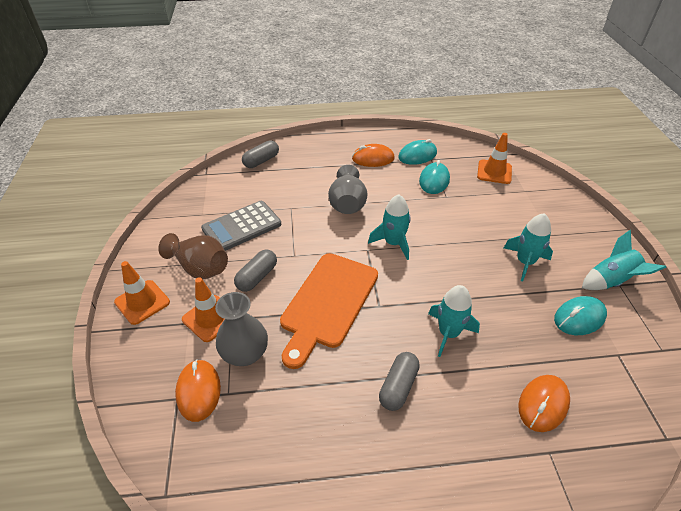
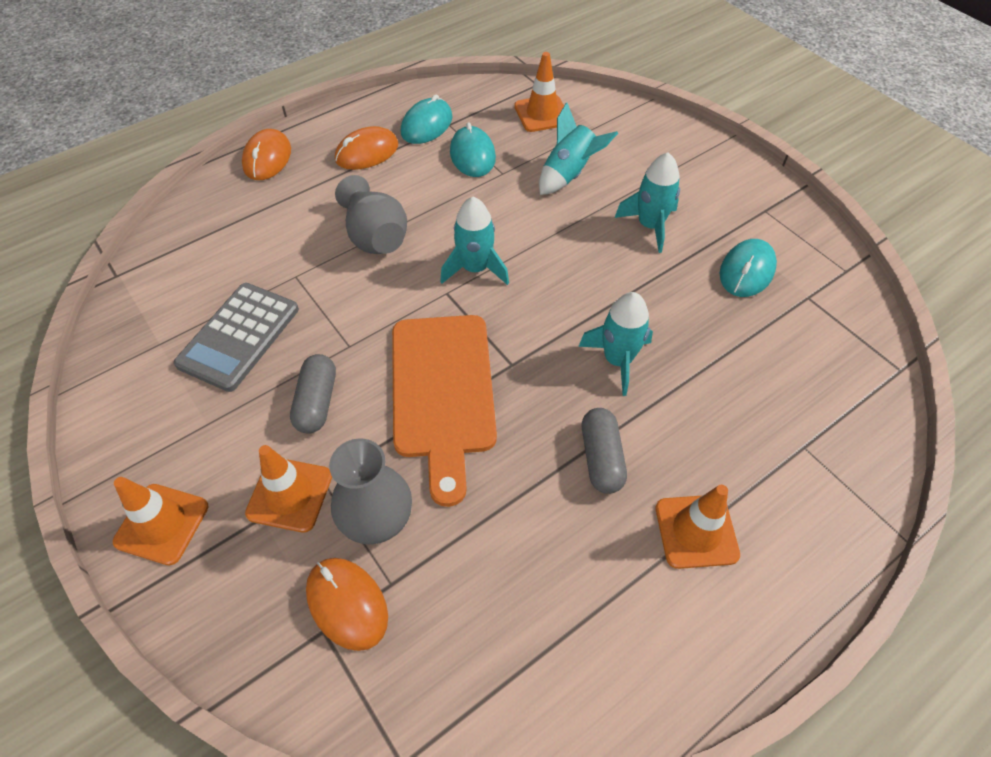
camera: 30 degrees left, 10 degrees up
(200, 268) = (218, 429): brown vase -> none
(261, 161) = (196, 219): grey capsule -> none
(432, 465) = (696, 531): none -> orange traffic cone
(543, 404) = (767, 395): orange mouse -> orange mouse (267, 158)
(611, 281) = (754, 209): turquoise rocket -> turquoise rocket (569, 174)

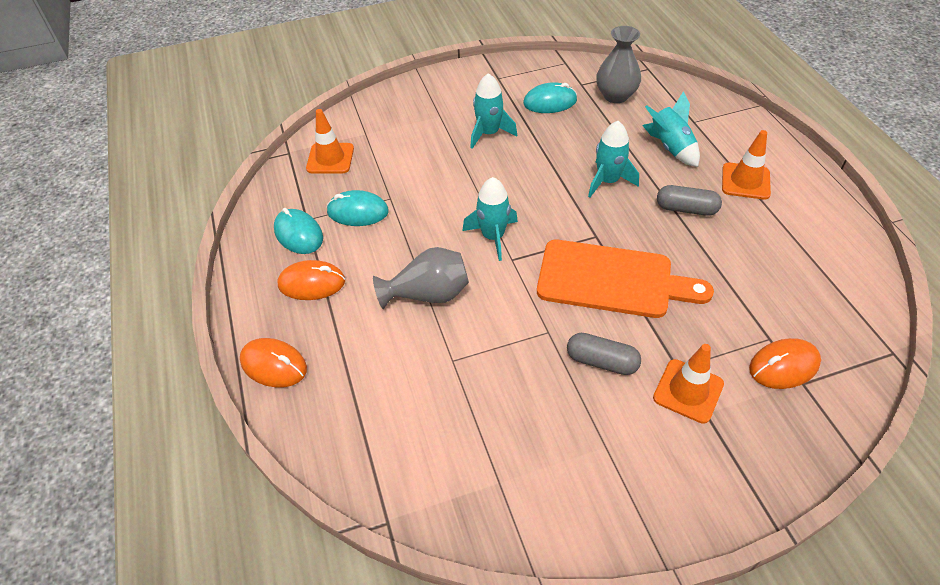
camera: 70 degrees left, 5 degrees down
(162, 524) = (703, 487): orange traffic cone -> none
(239, 336) = (512, 412): grey calculator -> none
(367, 152) = (312, 283): orange mouse -> orange mouse turned 75 degrees counterclockwise
(377, 518) = (717, 338): grey vase -> grey vase (615, 96)
(569, 174) = (412, 160): turquoise rocket -> turquoise rocket (670, 147)
(746, 271) = (550, 102): turquoise mouse -> turquoise mouse turned 60 degrees counterclockwise

